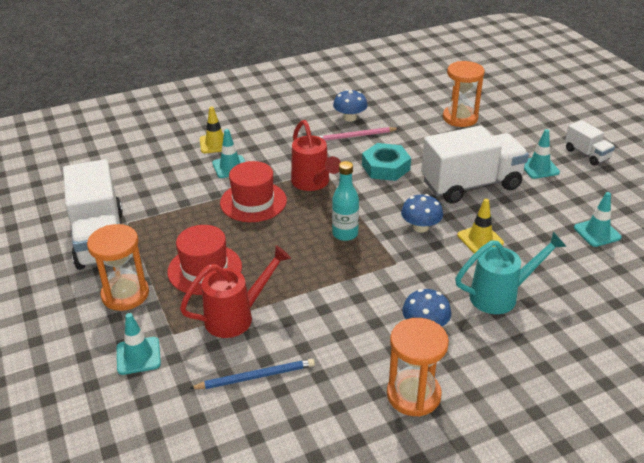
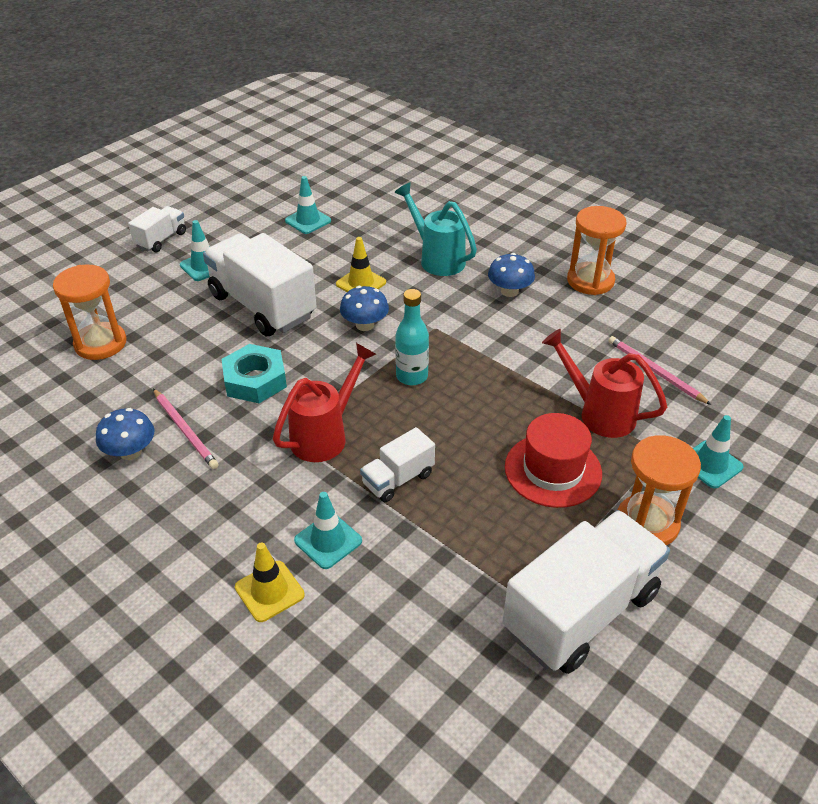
camera: 115 degrees left, 5 degrees up
(253, 202) = (398, 479): red hat -> white truck
(256, 376) = (655, 371): blue pencil -> pink pencil

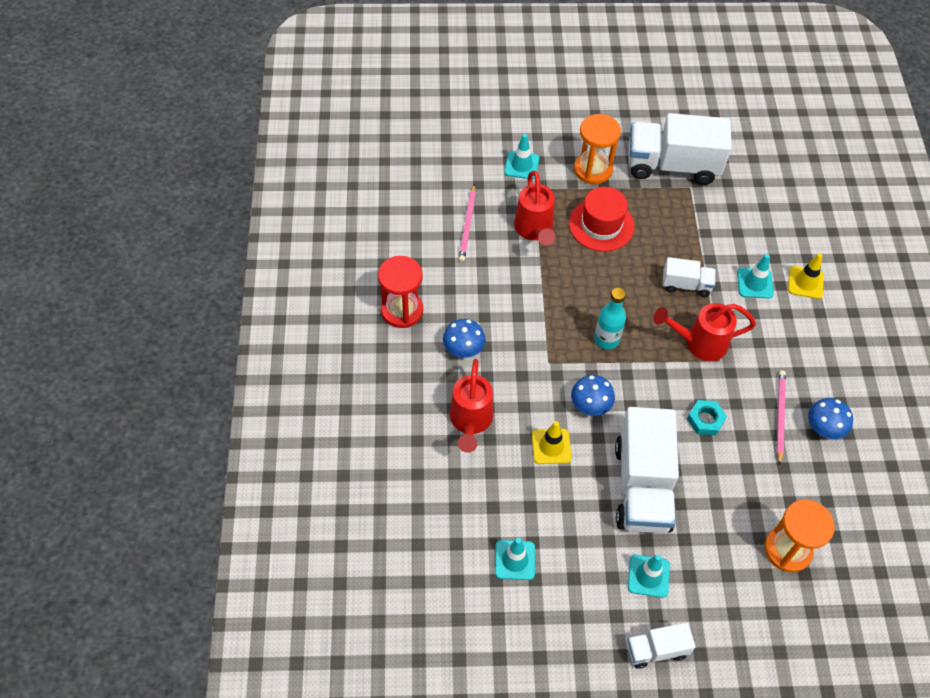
camera: 135 degrees left, 15 degrees up
(255, 380) = (705, 420): turquoise nut -> turquoise nut, size x0.66
(437, 258) = (470, 422): turquoise watering can -> red watering can
(590, 281) = (402, 310): orange hourglass -> red hourglass

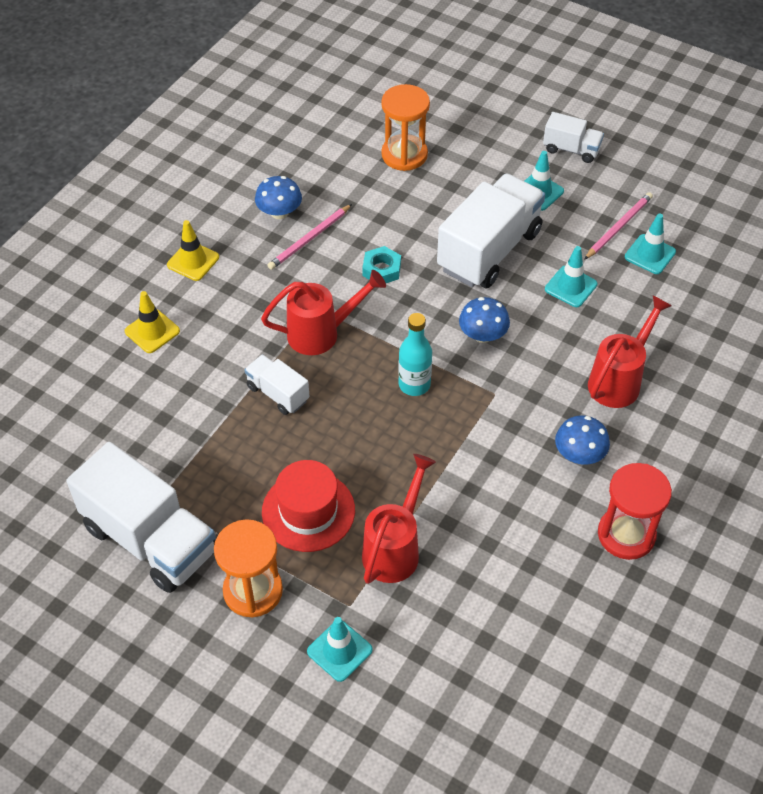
camera: 145 degrees left, 5 degrees down
(467, 225) = (474, 602): pink pencil -> pink pencil (619, 227)
(551, 446) = (551, 320): yellow traffic cone -> yellow traffic cone (193, 261)
(699, 343) = (322, 333): red watering can -> red watering can turned 45 degrees counterclockwise
(755, 283) = (204, 357): turquoise traffic cone -> turquoise traffic cone (570, 287)

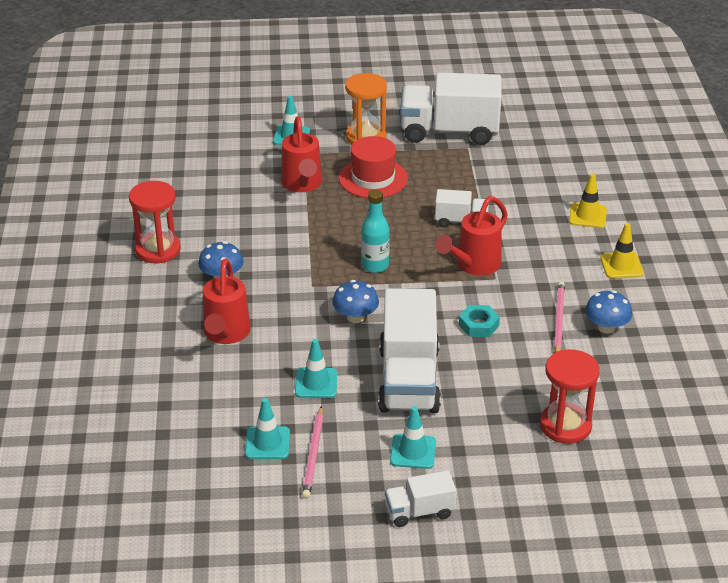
camera: 145 degrees right, 15 degrees down
(404, 155) = (565, 426): orange hourglass -> red hourglass

